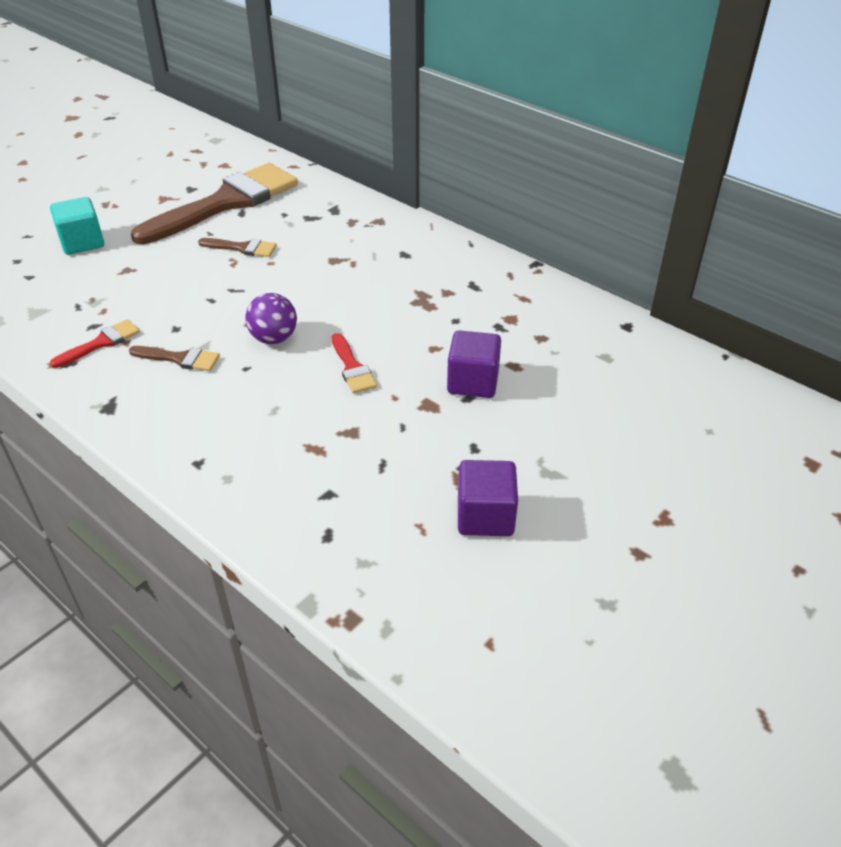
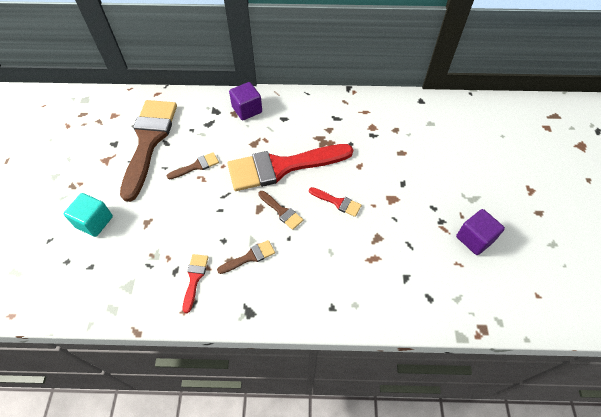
camera: 40 degrees left, 15 degrees up
(274, 338) = (281, 211): purple ball -> brown brush
(335, 298) = (282, 167): none -> red brush
(473, 382) = (396, 173): purple cube -> purple cube (247, 110)

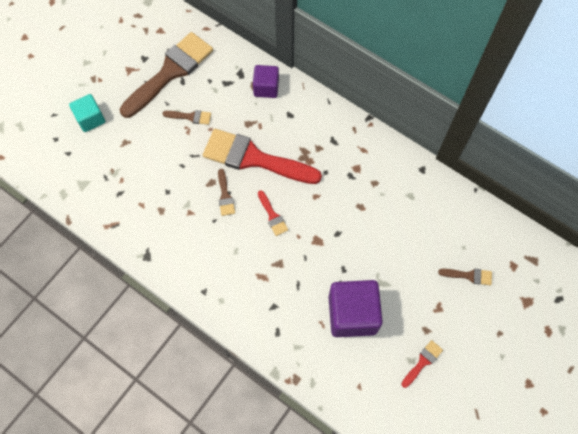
camera: 35 degrees right, 10 degrees up
(195, 278) = (128, 207): red brush -> red brush (423, 362)
(250, 257) = (176, 216): brown brush -> brown brush (469, 276)
(474, 239) = (352, 314): purple cube -> purple cube, size x1.70

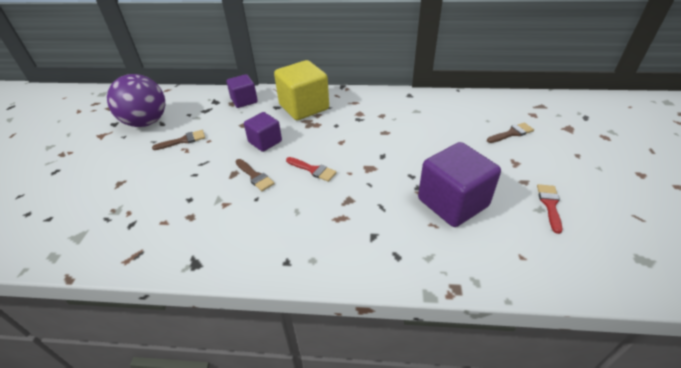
camera: 30 degrees left, 25 degrees down
(90, 119) = (69, 182): turquoise cube -> none
(170, 72) = (146, 122): brown brush -> purple ball
(254, 158) = (265, 142): red brush -> purple cube
(313, 129) = (304, 107): none -> yellow cube

